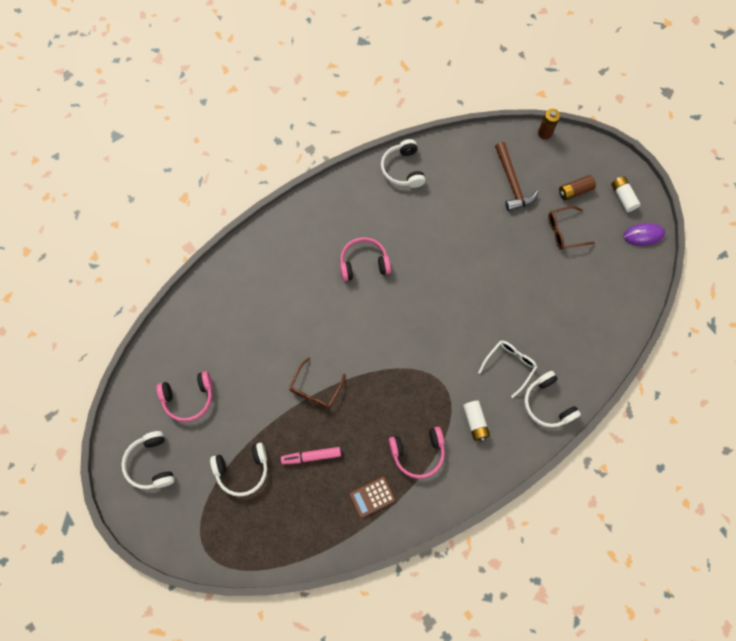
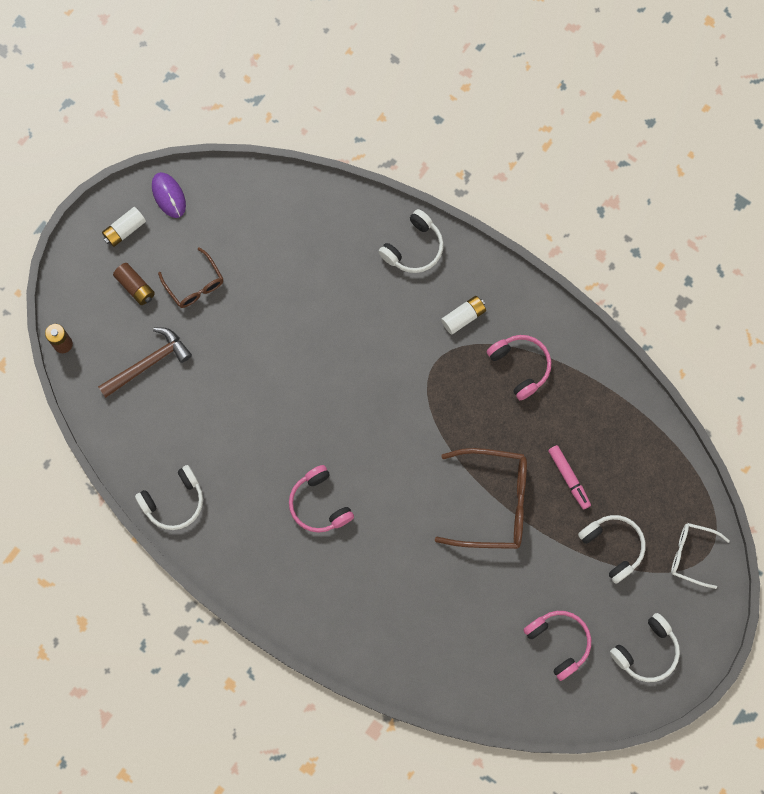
camera: 110 degrees left, 5 degrees up
(315, 389) = (493, 502): brown glasses -> brown glasses, size x1.75
(372, 497) = (585, 398): brown calculator -> none
(509, 365) = (385, 300): white glasses -> white glasses (691, 554)

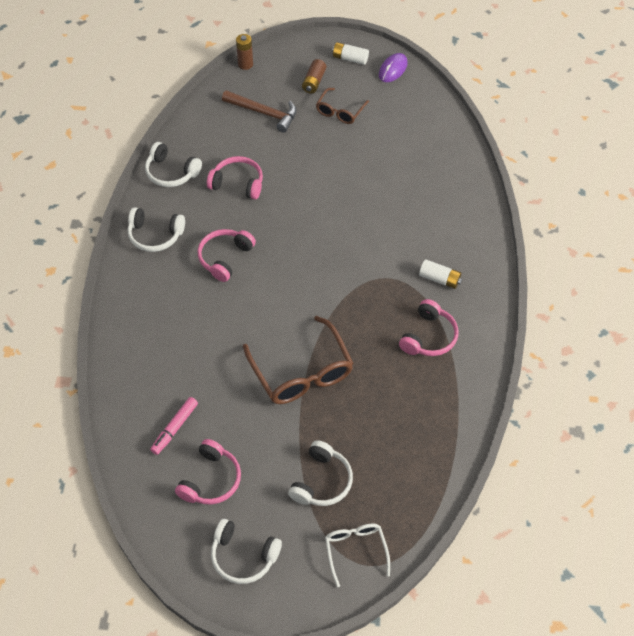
camera: 60 degrees right, 20 degrees down
(230, 442) = (238, 183): none -> pink headphones
(414, 248) = (469, 222): white headphones -> white headphones (155, 235)
(569, 478) = (359, 417): pink marker -> pink marker (175, 428)

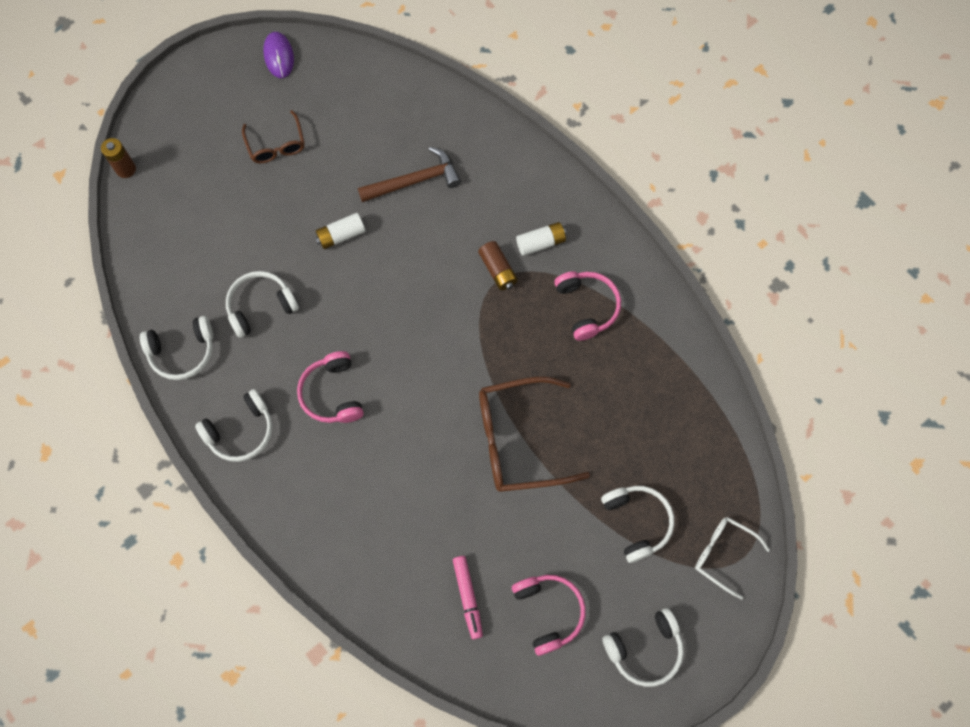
camera: 45 degrees left, 15 degrees up
(238, 183) = (261, 306): pink headphones -> white headphones
(264, 113) = (204, 208): brown hammer -> brown hammer (415, 180)
(302, 372) = (518, 440): brown glasses -> brown glasses turned 150 degrees clockwise
(314, 82) = (216, 133): brown battery -> brown battery (498, 270)
(350, 59) = (225, 77): white battery -> white battery (341, 235)

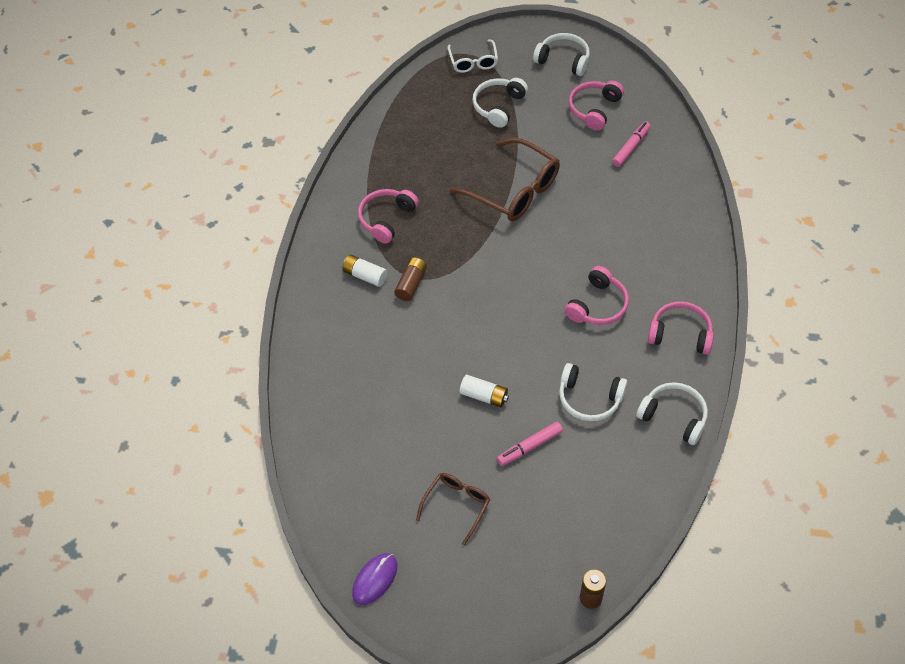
camera: 130 degrees left, 15 degrees down
(241, 431) = (680, 334): white headphones -> pink headphones
(268, 229) = (529, 447): none -> pink marker
(415, 180) = (392, 386): brown hammer -> none

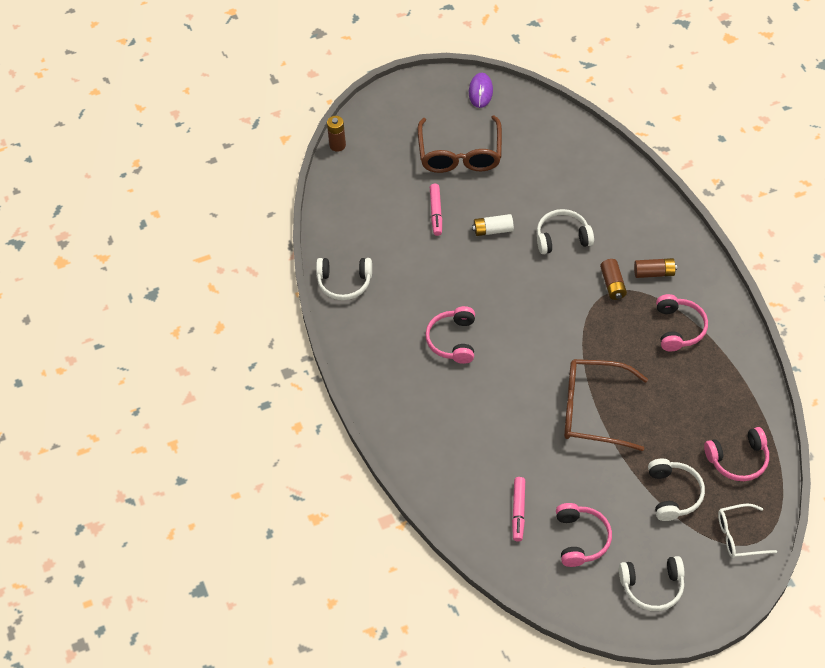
camera: 150 degrees right, 0 degrees up
(365, 275) = (654, 273): white battery -> brown battery
(457, 505) = (460, 154): brown glasses -> brown glasses, size x1.75
(473, 62) = (739, 536): white glasses -> white glasses turned 60 degrees counterclockwise
(529, 447) = (436, 212): pink marker -> pink marker turned 150 degrees clockwise
(589, 398) = (414, 265): white headphones -> white headphones (562, 237)
(680, 334) = (373, 349): pink headphones -> pink headphones (738, 459)

